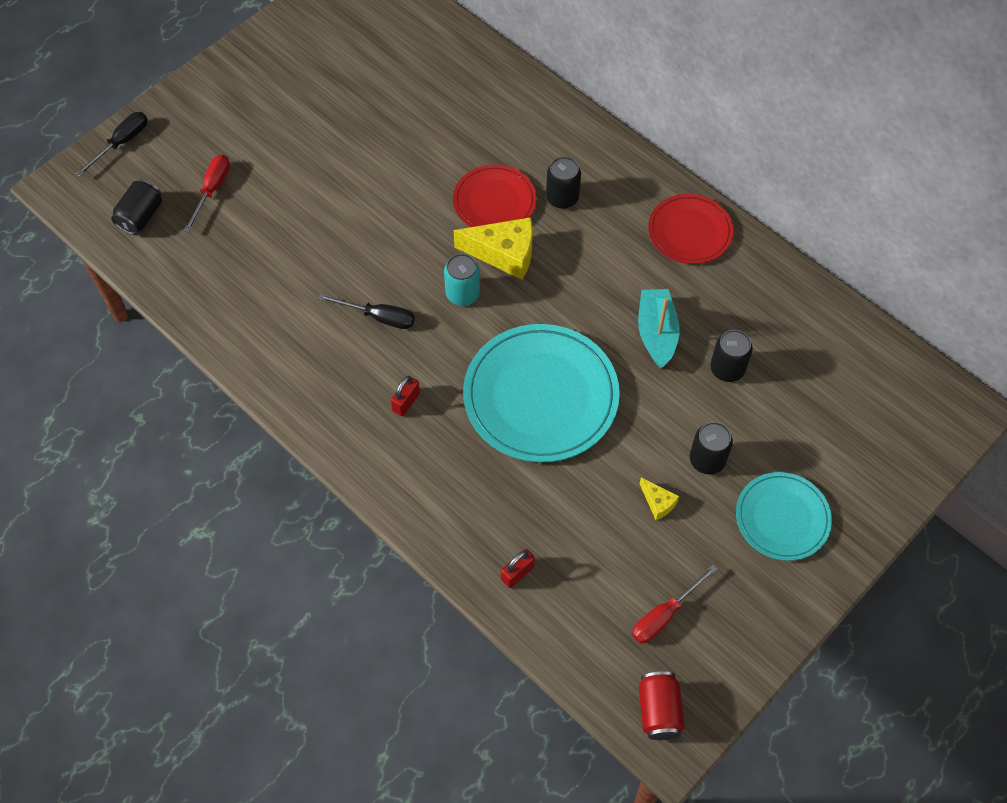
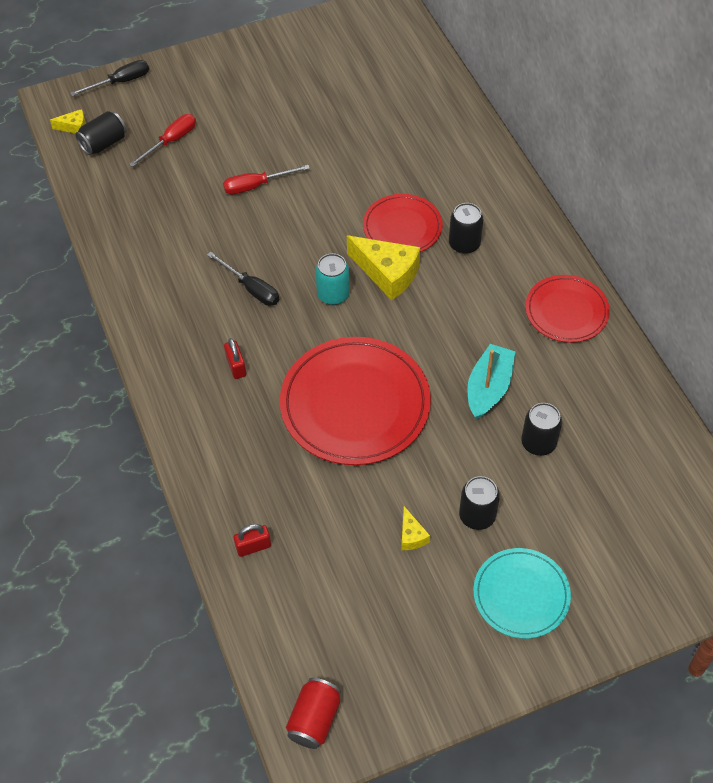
camera: 25 degrees right, 5 degrees down
(98, 209) = (74, 127): none -> yellow cheese
(406, 402) = (236, 366): red padlock -> red padlock turned 75 degrees counterclockwise
(541, 396) = (355, 404): turquoise plate -> red plate
(664, 615) = (365, 636): red screwdriver -> red screwdriver (256, 185)

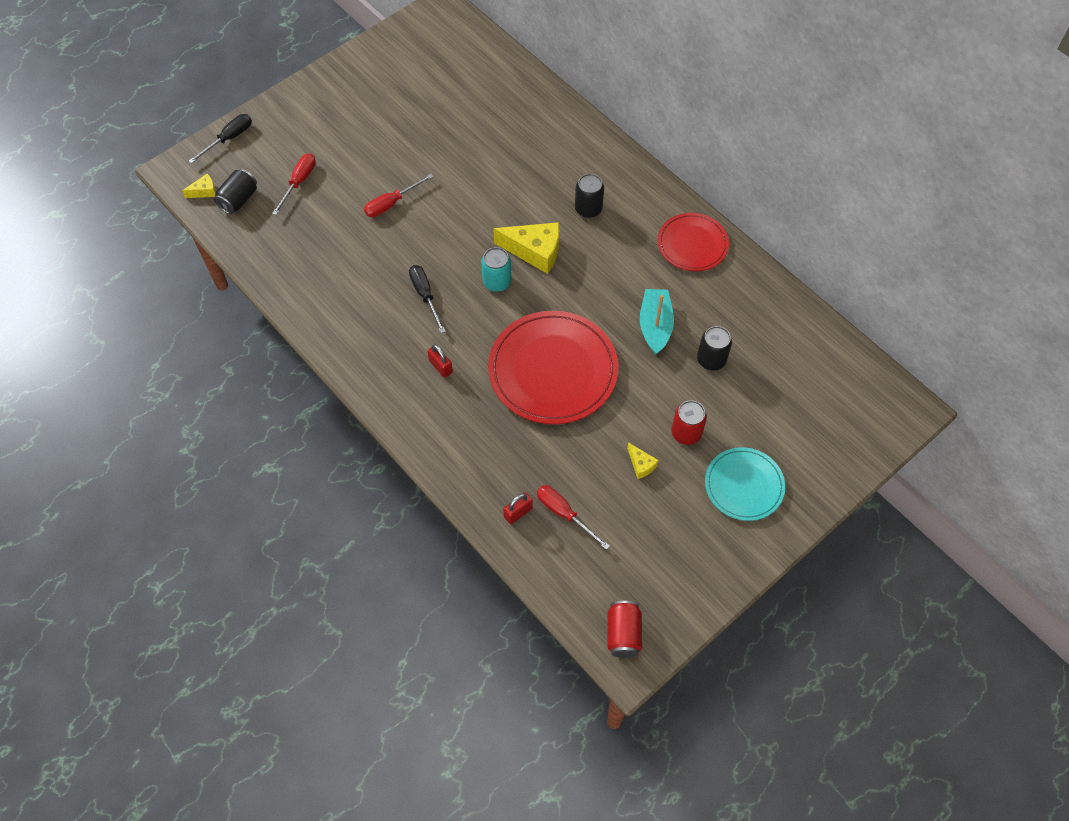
camera: 20 degrees left, 5 degrees up
(251, 288) = (425, 296): black screwdriver -> black screwdriver turned 135 degrees counterclockwise
(303, 564) = (564, 514): none -> red screwdriver
(402, 227) = (531, 208): red plate -> none
(477, 516) = (686, 433): black can -> red can

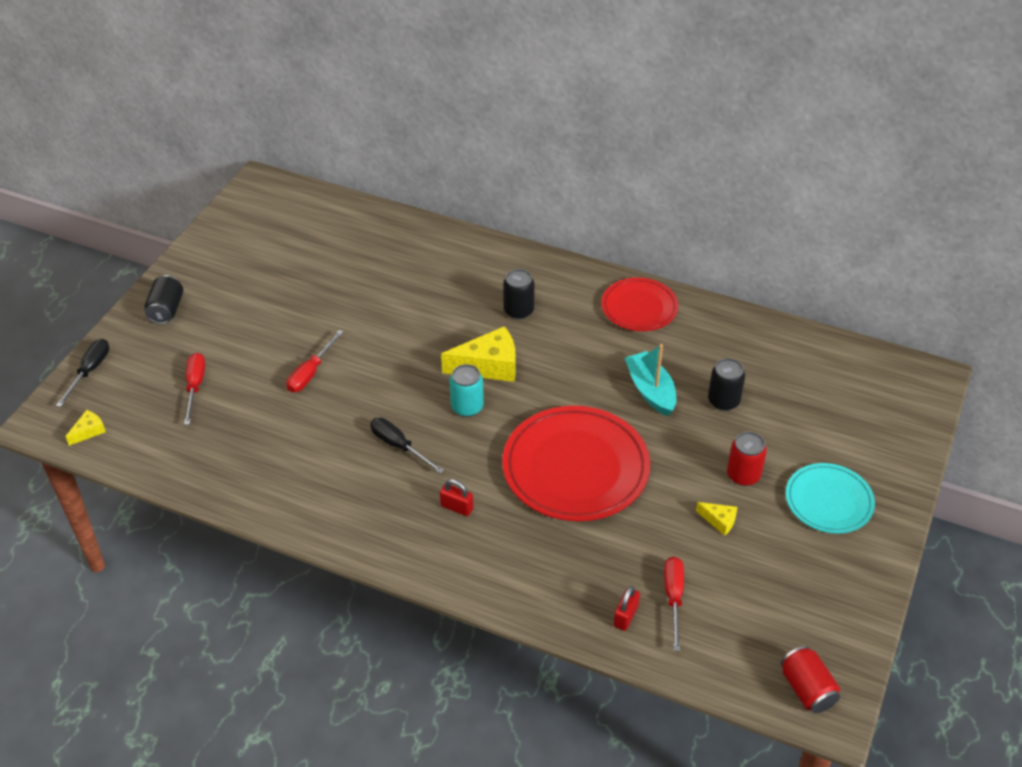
camera: 25 degrees left, 15 degrees down
(239, 200) = (134, 426): black can -> black can (166, 310)
(564, 514) = (673, 598): red screwdriver -> red screwdriver turned 75 degrees clockwise

